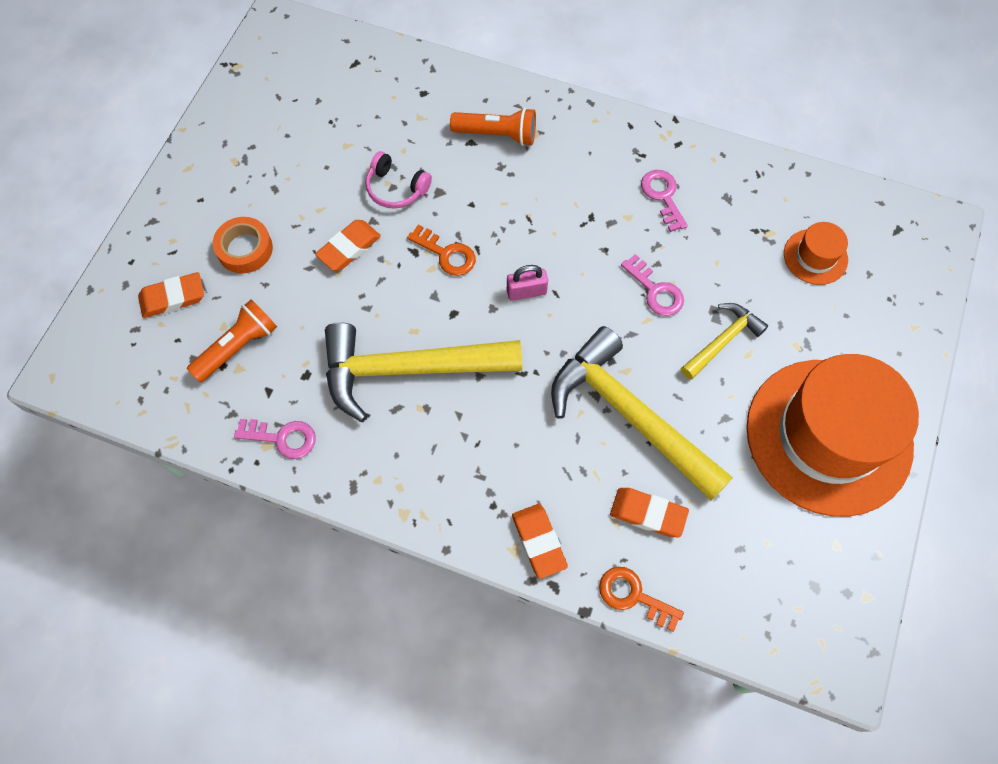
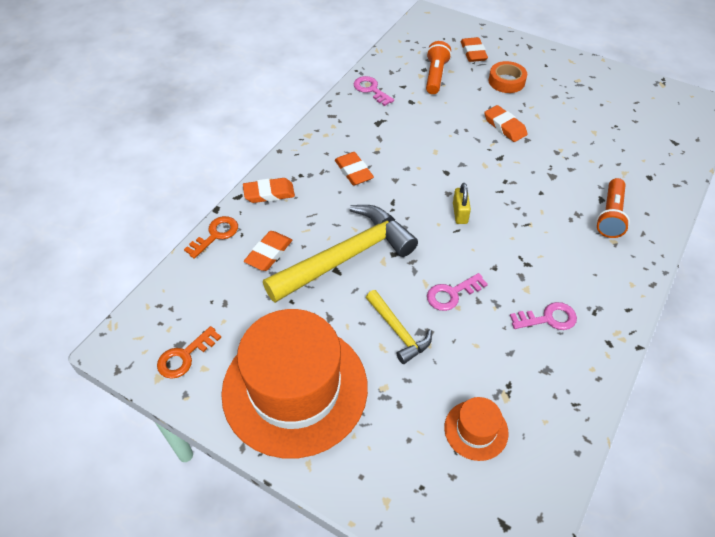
camera: 100 degrees right, 15 degrees down
(238, 347) = (435, 76): orange flashlight -> orange flashlight turned 135 degrees counterclockwise
(282, 438) = (371, 90): pink key -> pink key turned 120 degrees clockwise
(396, 188) = (555, 153): pink headphones -> none
(408, 370) = (406, 146): yellow hammer -> none
(446, 254) = (496, 174): orange key -> orange key (185, 356)
(473, 432) = (353, 171): none -> orange eraser
(526, 291) = (460, 213): pink padlock -> yellow padlock

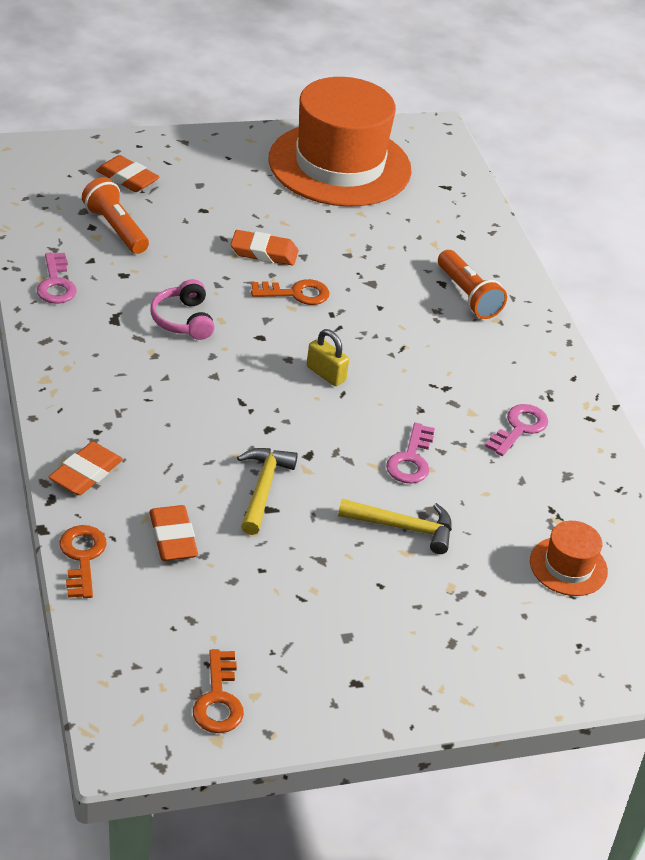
camera: 50 degrees left, 10 degrees down
(295, 388) = (371, 647): orange hat -> orange hat (339, 165)
(346, 256) = (263, 488): yellow hammer -> yellow hammer, size x0.51
(353, 171) = (156, 392): orange eraser -> none
(371, 90) = (56, 284): pink key -> pink key turned 105 degrees counterclockwise
(414, 141) = (183, 320): none -> pink headphones
(496, 158) = (296, 293): none -> orange key
(506, 81) = (206, 197): orange tape -> none

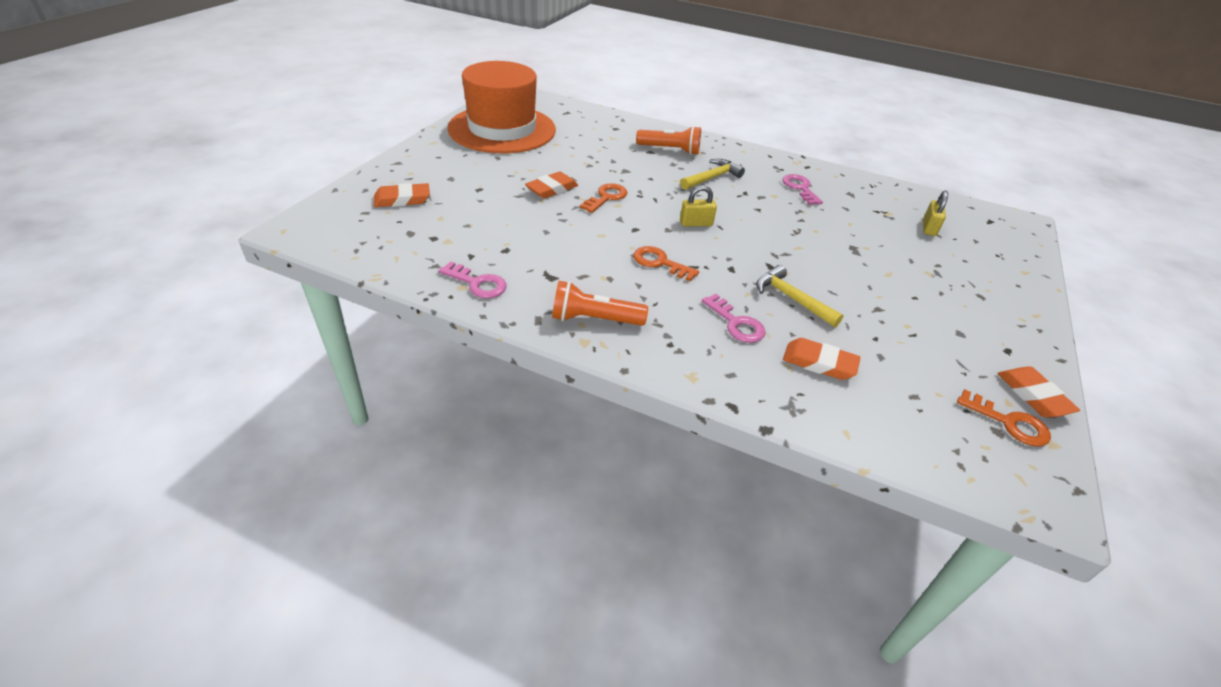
camera: 50 degrees left, 0 degrees up
(82, 557) = (814, 421): orange key -> orange key (660, 263)
(86, 473) = (715, 372): orange eraser -> orange eraser (1033, 395)
(115, 228) = (450, 229): orange flashlight -> orange flashlight (594, 319)
(183, 320) = (585, 249): pink headphones -> none
(403, 527) = (864, 264): yellow hammer -> yellow hammer (712, 177)
(411, 460) = (802, 233): pink key -> pink key (736, 323)
(568, 566) = (929, 228): orange hat -> yellow padlock

